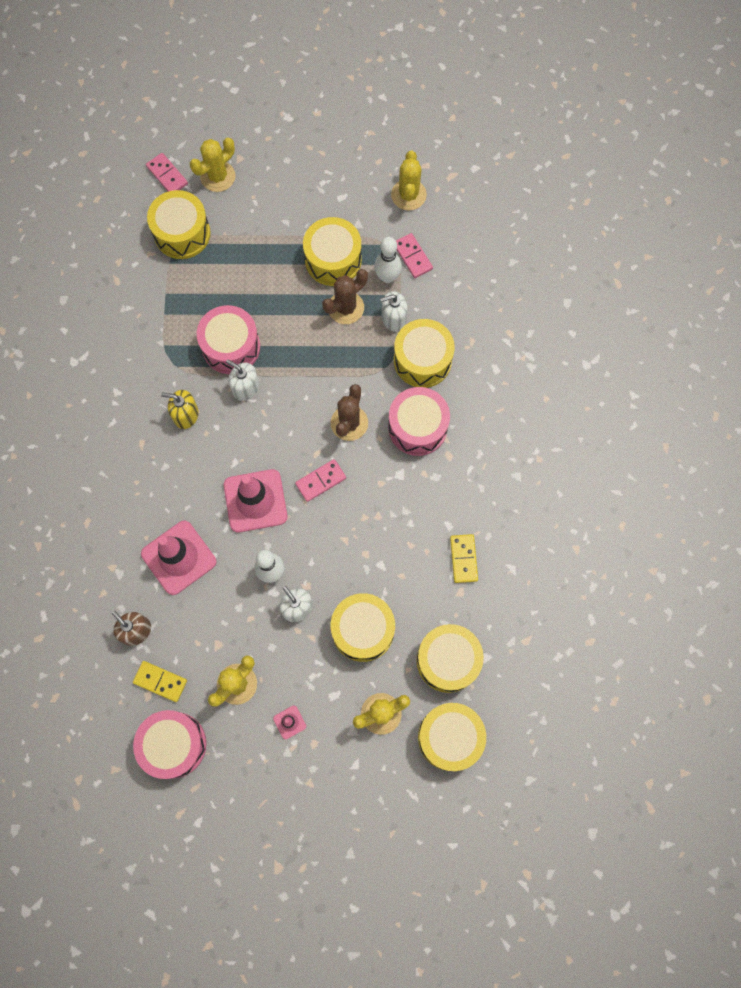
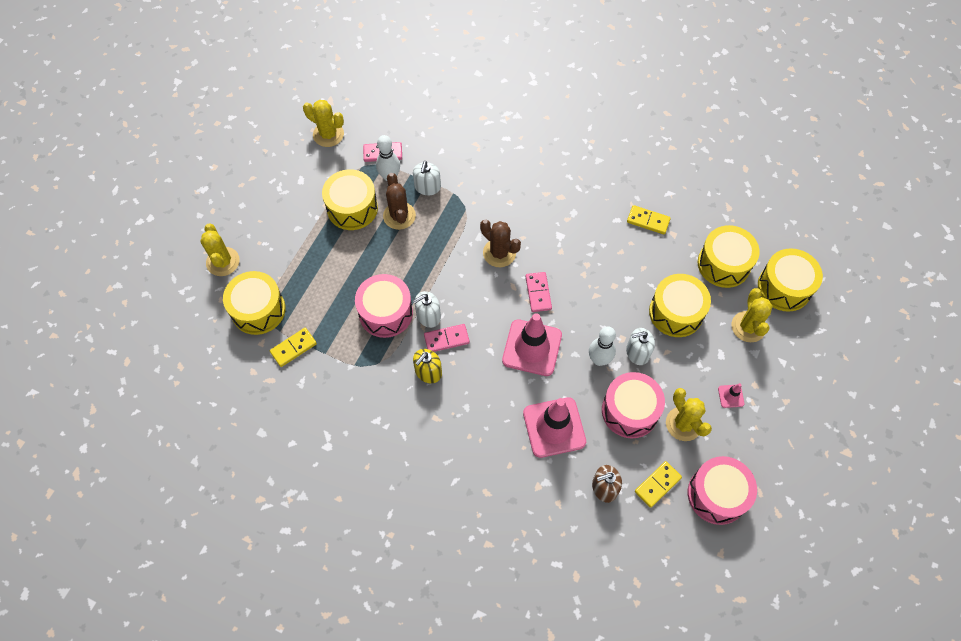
camera: 65 degrees left, 10 degrees down
(157, 284) = (293, 348): none -> yellow domino
(167, 175) = (195, 300): pink domino -> pink domino (446, 339)
(417, 427) = (527, 208): pink drum -> pink drum (630, 411)
(422, 360) = (473, 182): yellow drum -> none

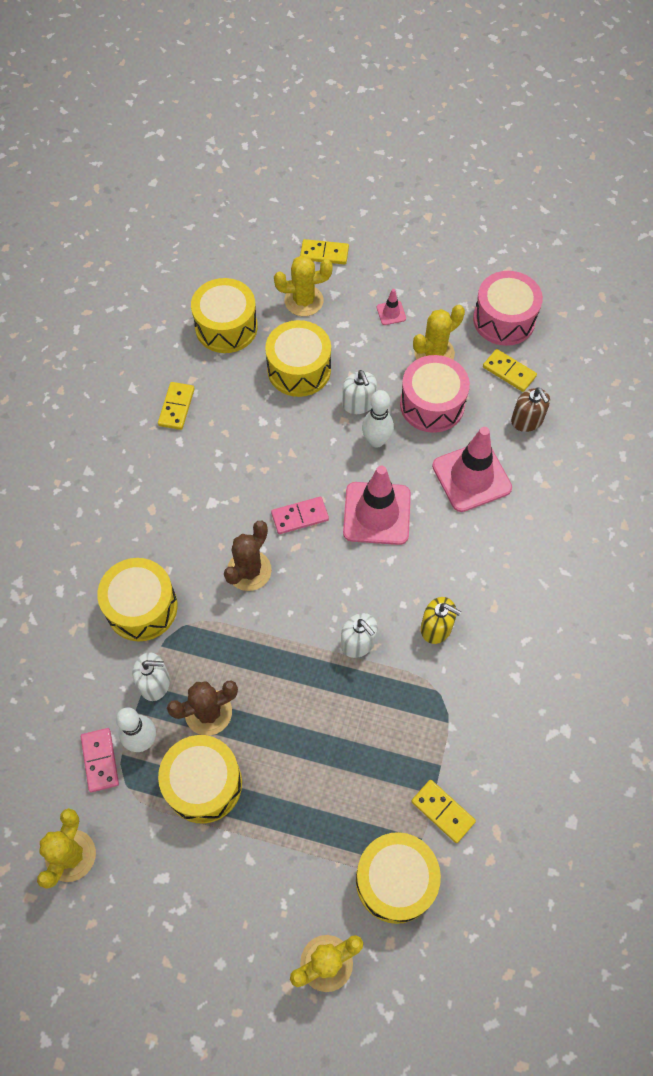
camera: 100 degrees left, 0 degrees up
(386, 313) = (364, 698): pink drum -> none
(446, 339) = (386, 613): pink domino -> none
(784, 287) = (247, 270): yellow drum -> yellow drum (141, 607)
(801, 352) = (324, 253): none -> yellow domino

